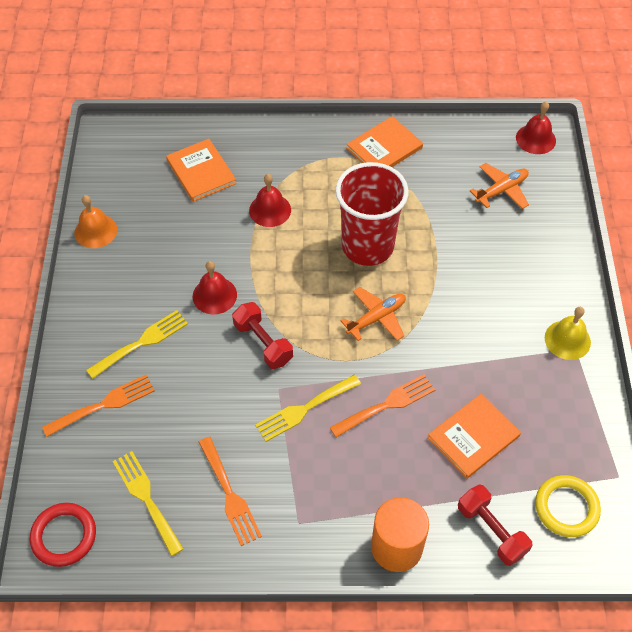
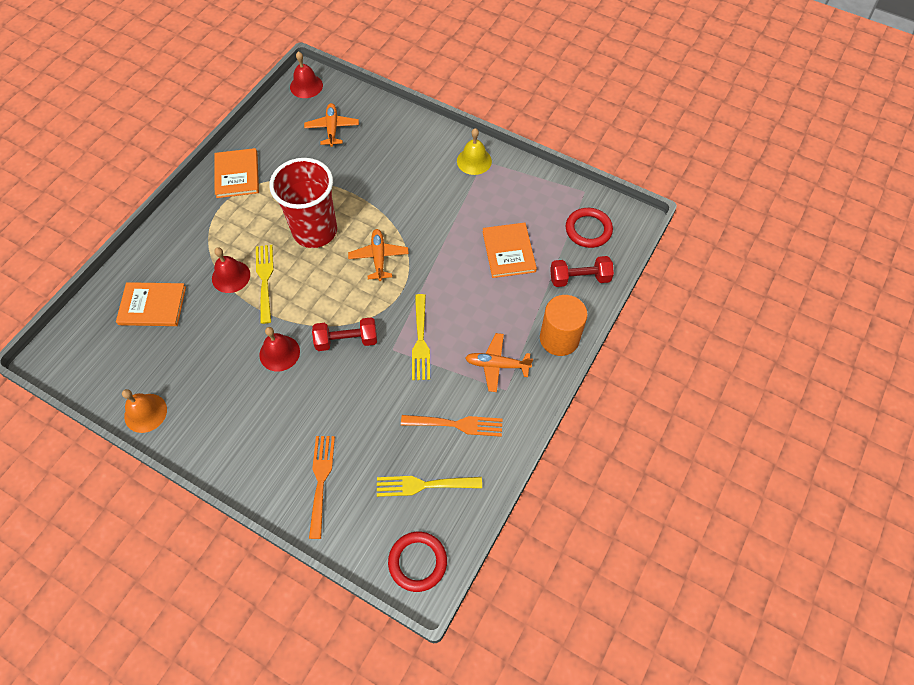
camera: 60 degrees left, 5 degrees up
(142, 342) = (283, 426): yellow fork -> yellow fork (265, 279)
(322, 498) = (497, 365): none -> orange plane
(387, 405) = (451, 288): orange fork -> none
(566, 508) = (588, 230): yellow ring -> red ring

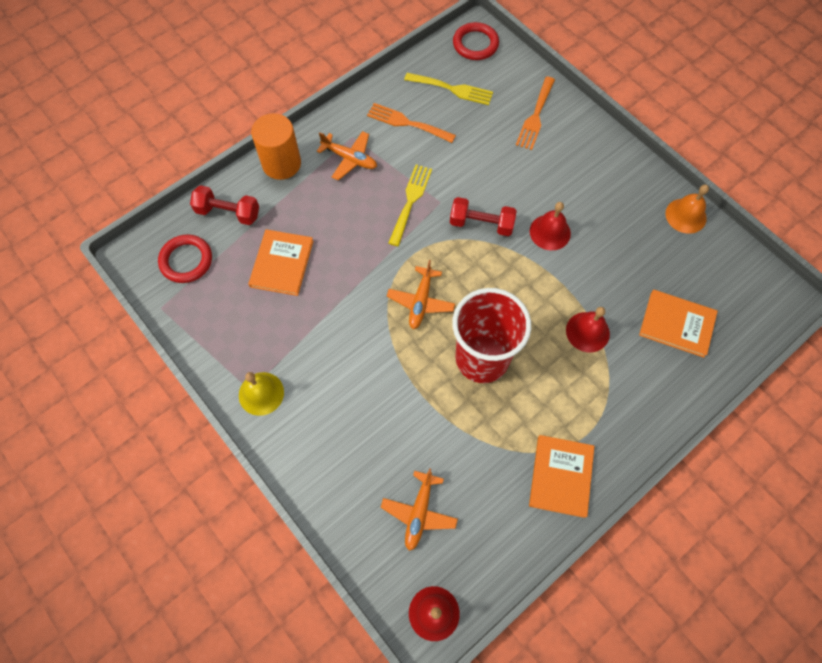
camera: 160 degrees left, 5 degrees up
(265, 279) = (550, 316): yellow fork -> none

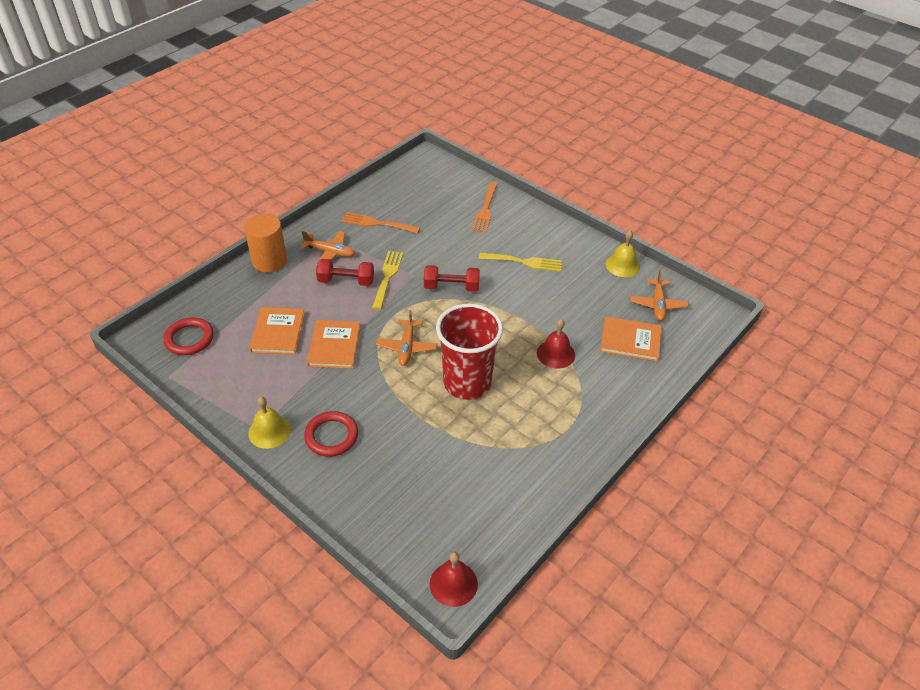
camera: 10 degrees left, 20 degrees down
(228, 212) = (225, 300): red dumbbell -> red dumbbell (346, 281)
(419, 513) = (428, 506): orange plane -> orange plane (658, 305)
(452, 89) = (412, 197): yellow fork -> yellow fork (524, 262)
(475, 44) = (427, 166): red ring -> red ring (331, 436)
(550, 232) = (511, 287): red bell -> none
(561, 476) = (551, 462): orange book -> orange book (334, 346)
(686, 215) = (622, 265): orange bell -> yellow bell

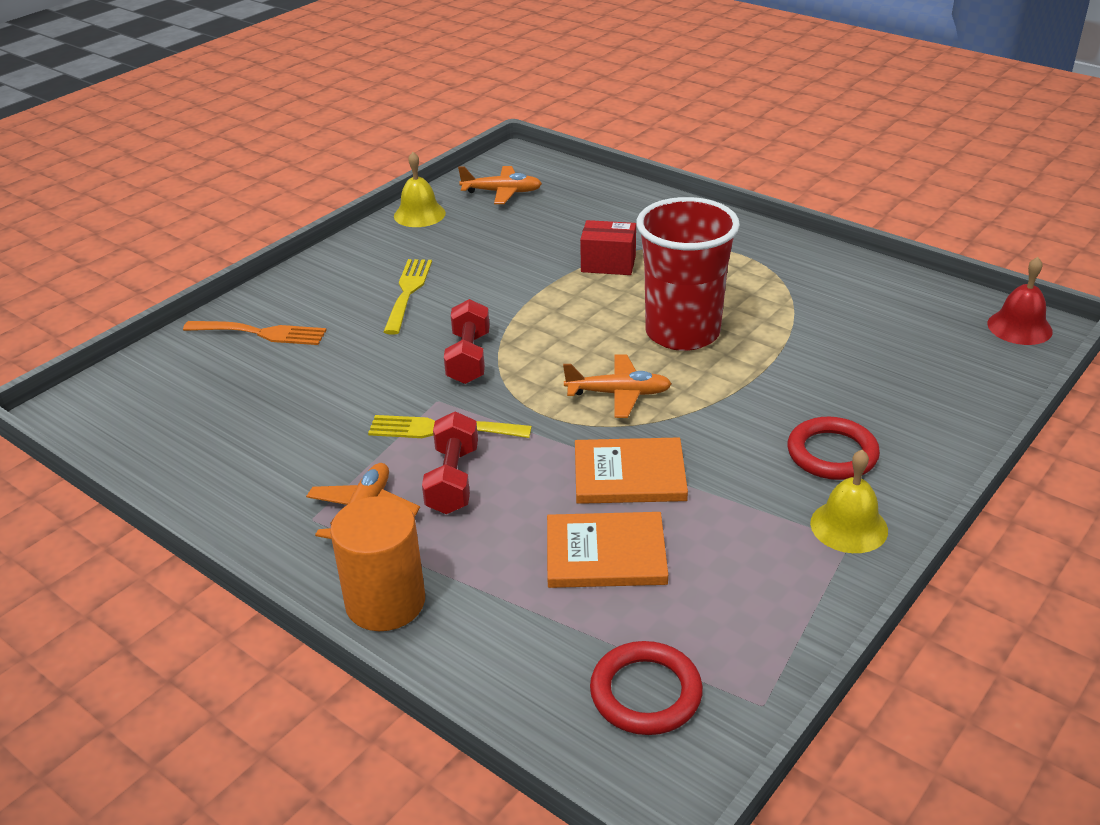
camera: 90 degrees left, 10 degrees down
(377, 223) = (278, 457): orange fork -> none
(555, 354) = (608, 264): red bell -> red box
(630, 340) = (573, 212): orange book -> none

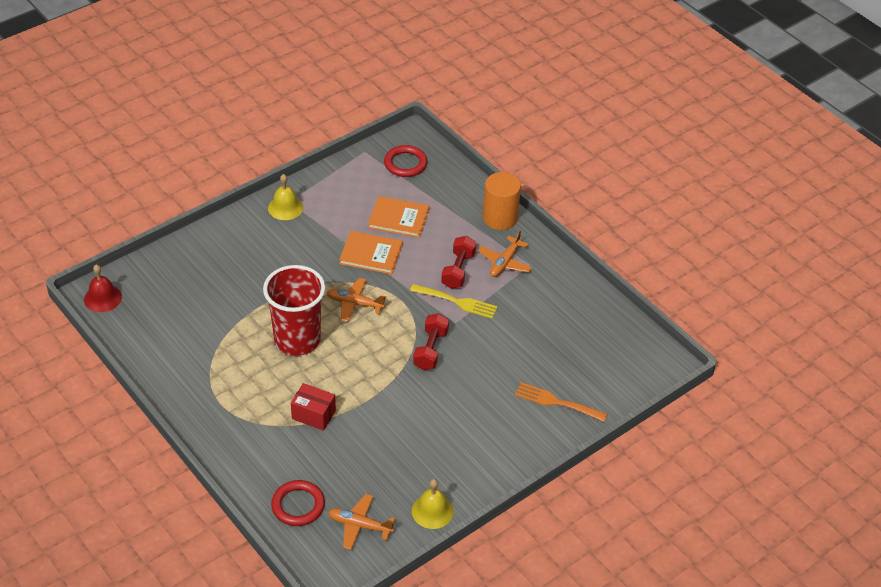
camera: 170 degrees left, 10 degrees up
(408, 292) = (457, 419): yellow fork -> none
(832, 453) = (267, 243): red ring -> red ring (298, 505)

